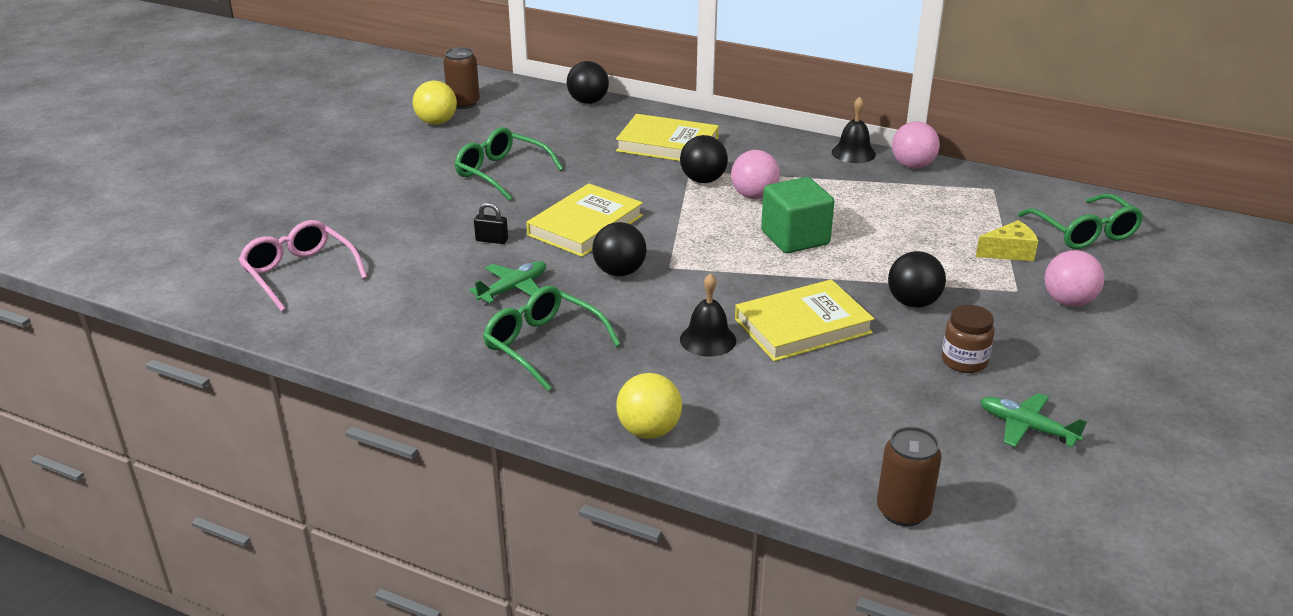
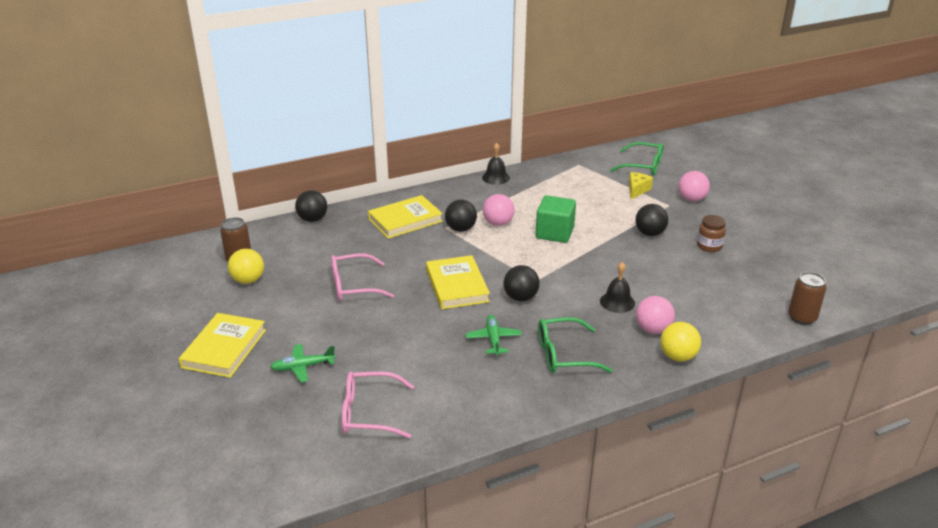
camera: 50 degrees left, 0 degrees up
(492, 240) = (429, 323): black padlock -> none
(501, 173) = (353, 286): green glasses -> pink glasses
(802, 326) = (635, 270): yellow book -> yellow book (224, 348)
(912, 166) = (530, 170): pink ball -> pink ball (653, 330)
(1027, 428) = (771, 258): green plane -> green plane (303, 367)

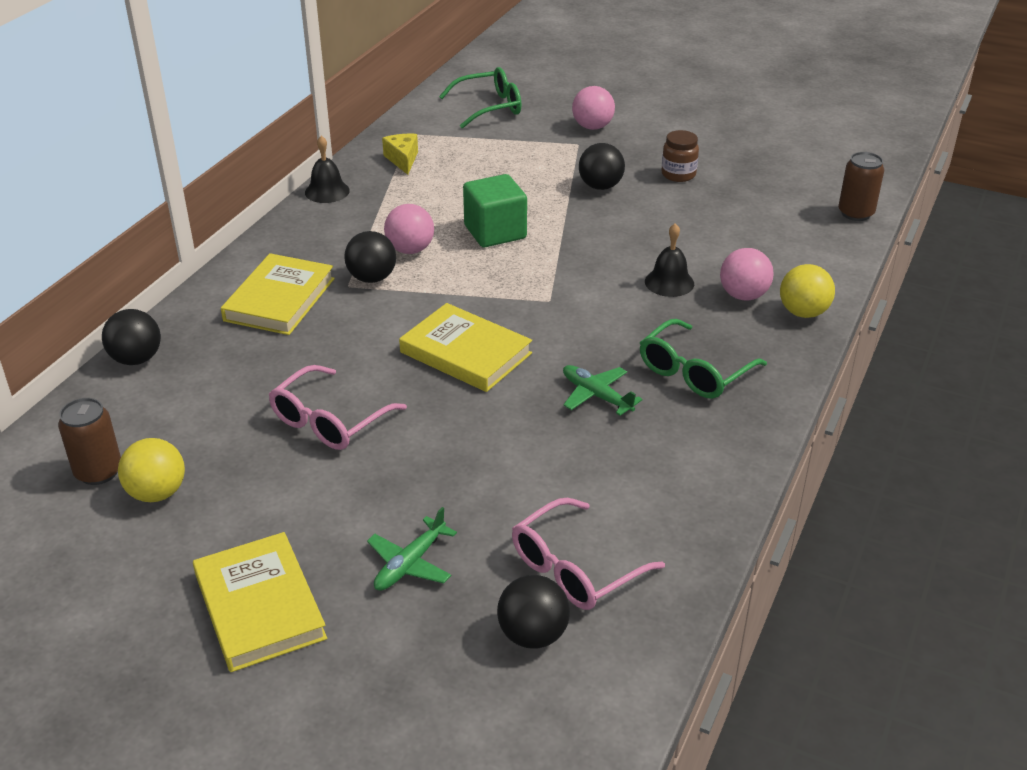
camera: 40 degrees left, 5 degrees up
(520, 297) = (560, 329): black ball -> black ball (533, 635)
(637, 190) = (520, 140): yellow cheese -> yellow cheese (403, 160)

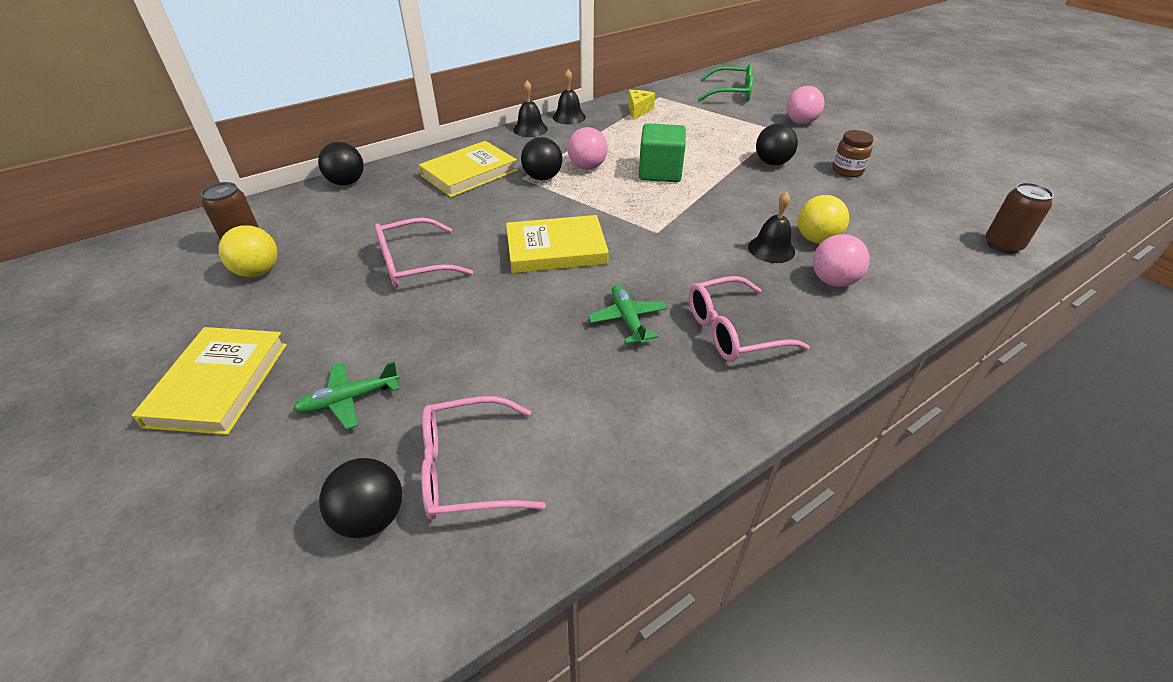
camera: 30 degrees right, 5 degrees up
(295, 221) = (530, 129): none -> black bell
(465, 353) = (556, 249): yellow book -> yellow book turned 75 degrees counterclockwise
(694, 372) = (732, 331): green glasses -> pink glasses
(803, 312) = (883, 315): yellow ball -> yellow ball (816, 239)

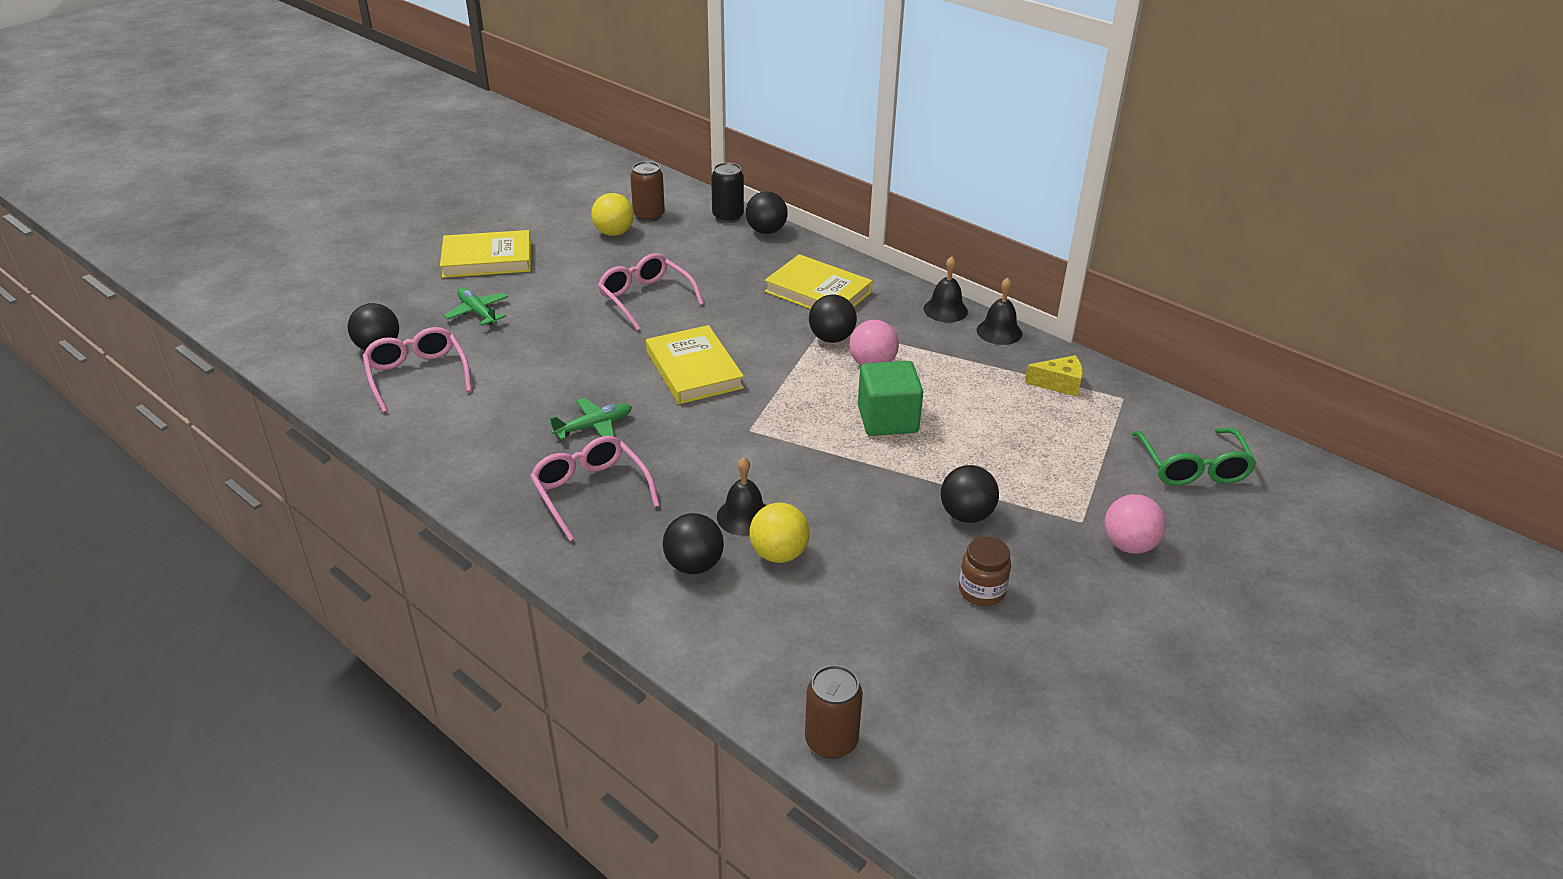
camera: 75 degrees right, 5 degrees down
(298, 198) = (728, 216): none -> black can
(833, 281) = (694, 565): pink ball -> black ball

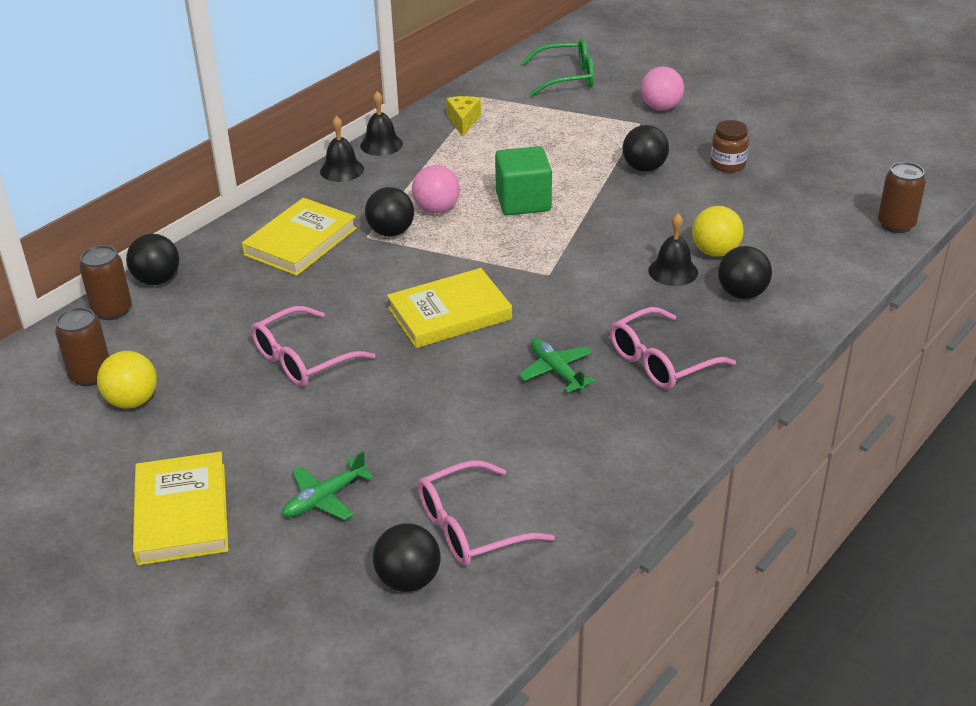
camera: 90 degrees left, 0 degrees up
(728, 216) = (112, 310): black can -> brown can

